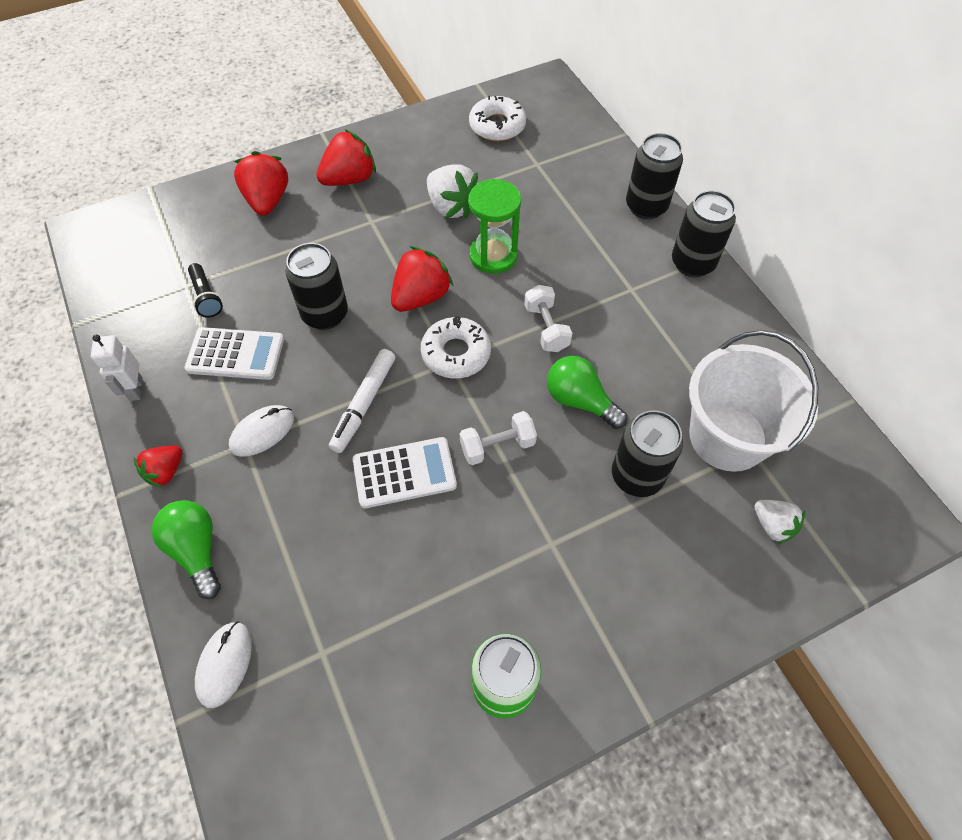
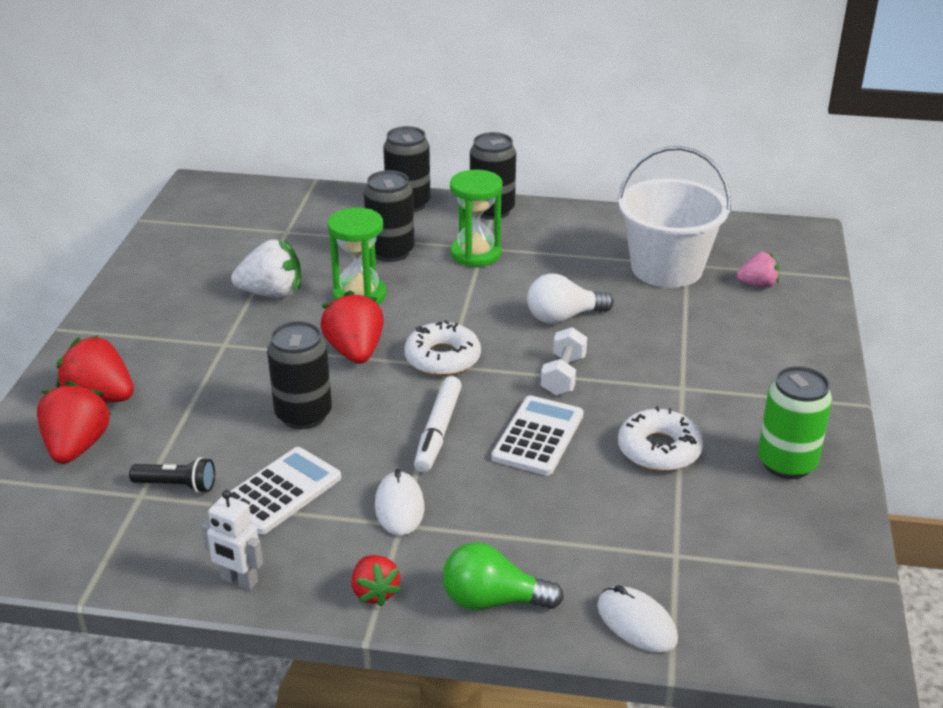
camera: 55 degrees left, 25 degrees down
(349, 179) = (150, 336): red strawberry -> red strawberry (77, 447)
(364, 404) = (438, 431): white marker -> white marker turned 45 degrees clockwise
(497, 126) = (210, 231): white donut -> white donut (659, 449)
(546, 328) = (472, 302): white dumbbell -> none
(580, 401) = (563, 317): green light bulb -> white light bulb
(617, 290) = (476, 254): none -> green hourglass
(637, 476) = (660, 322): black can -> black can (390, 252)
(772, 525) = (757, 284): white strawberry -> pink strawberry

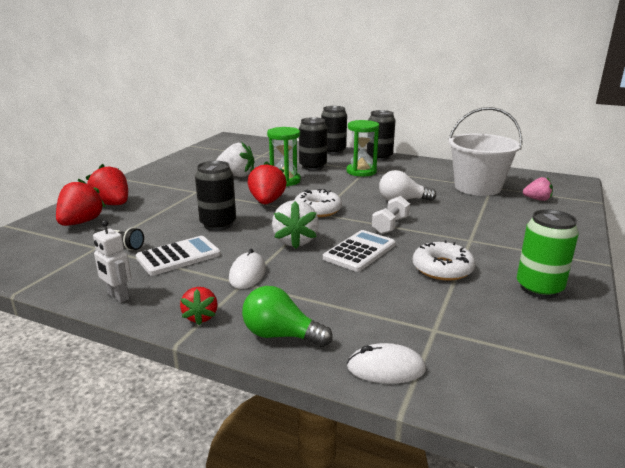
camera: 15 degrees right, 10 degrees down
(438, 431) = (295, 241): white marker -> white strawberry
(636, 623) = (386, 368): white mouse -> white mouse turned 60 degrees counterclockwise

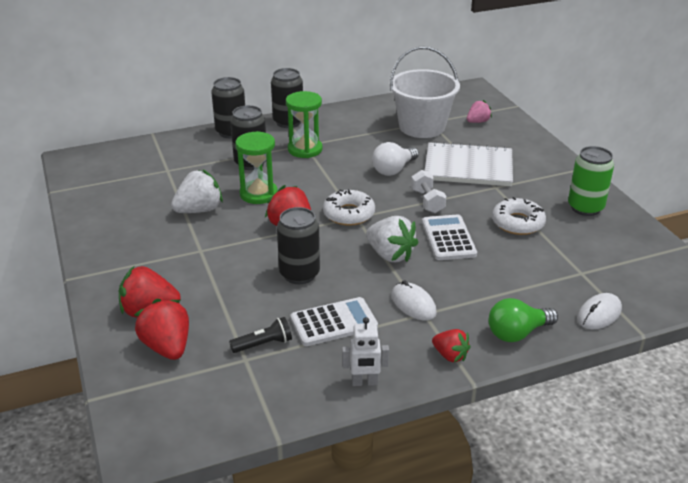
camera: 45 degrees left, 10 degrees up
(178, 256) = (334, 322): white calculator -> white calculator turned 60 degrees clockwise
(470, 220) = (468, 167): none -> white notebook

